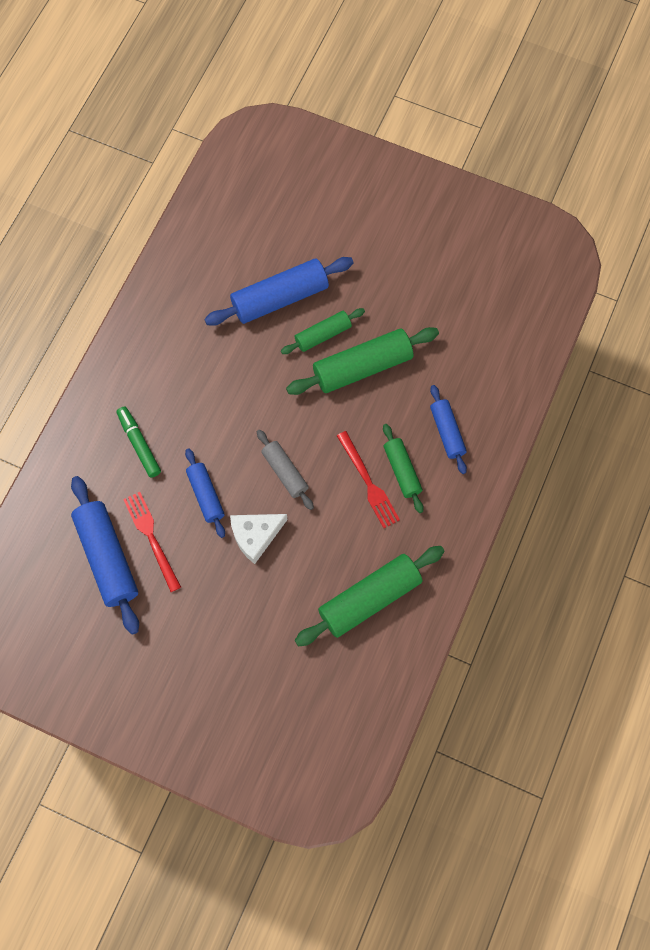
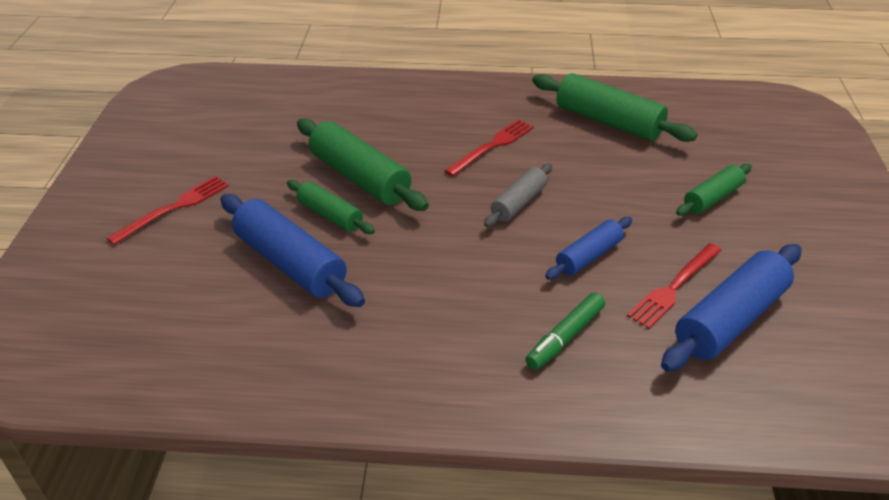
camera: 110 degrees left, 30 degrees down
(255, 536) = (605, 206): white cheese -> none
(372, 234) = (173, 208): none -> red fork
(402, 471) = (466, 129): green rolling pin -> green rolling pin (712, 198)
(447, 432) = (408, 112): blue rolling pin -> none

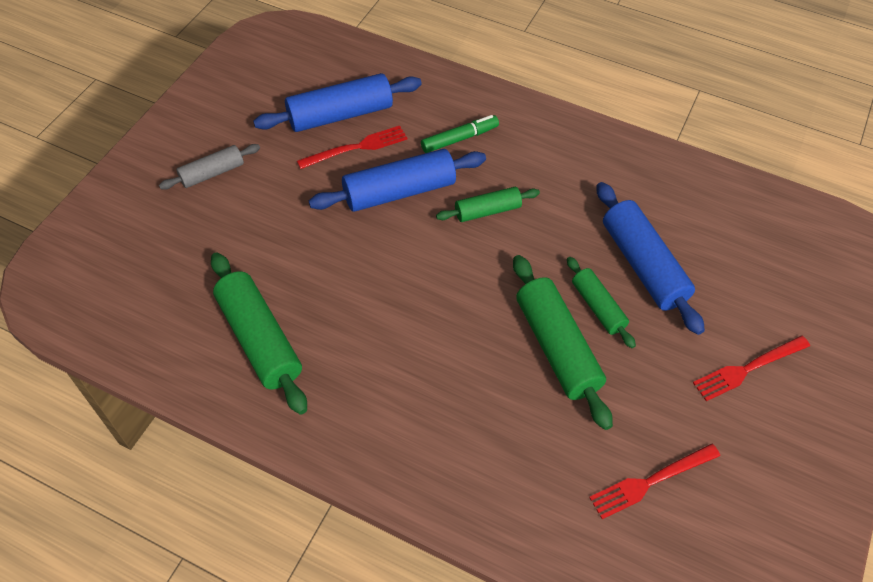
camera: 160 degrees left, 15 degrees up
(492, 146) = (404, 345): red fork -> red fork (651, 481)
(518, 203) = (421, 262): grey rolling pin -> grey rolling pin (212, 173)
(588, 256) = (399, 192): blue rolling pin -> blue rolling pin, size x1.71
(712, 198) = (252, 210): green rolling pin -> green rolling pin (487, 211)

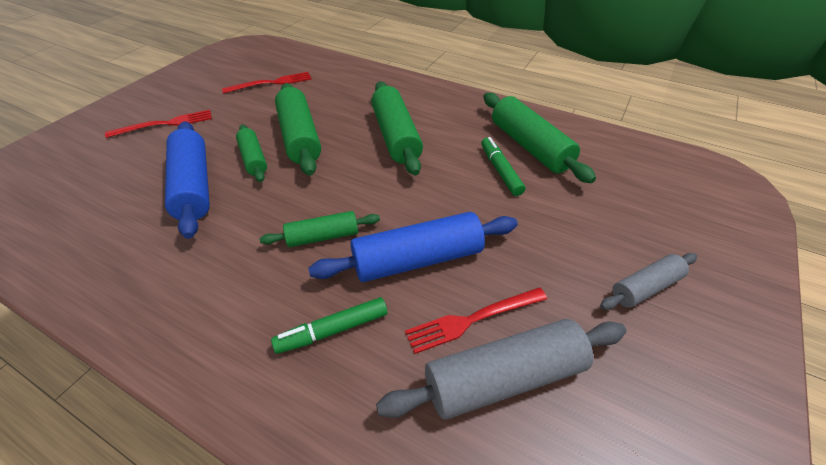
camera: 175 degrees left, 10 degrees down
(305, 297) = (500, 171): none -> green marker
(340, 115) = (504, 378): blue rolling pin -> grey rolling pin
(432, 353) = (396, 136): none -> green rolling pin

